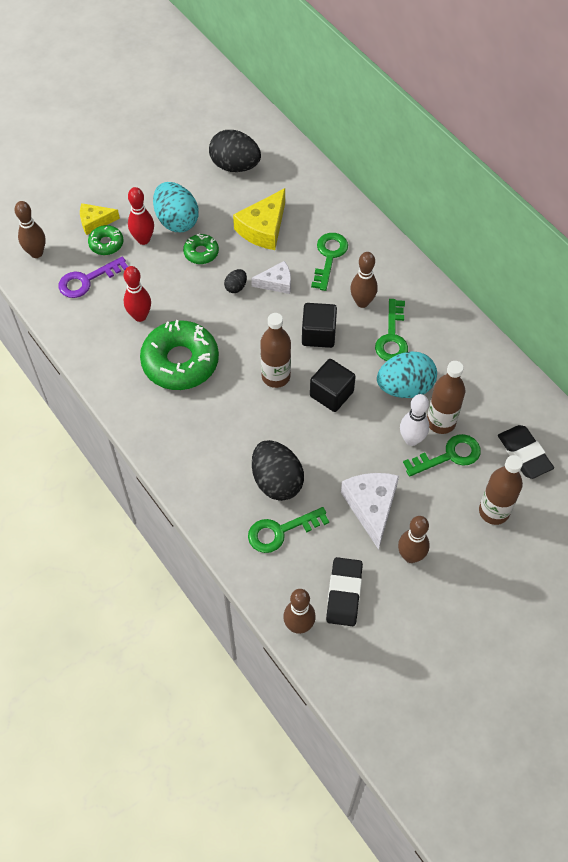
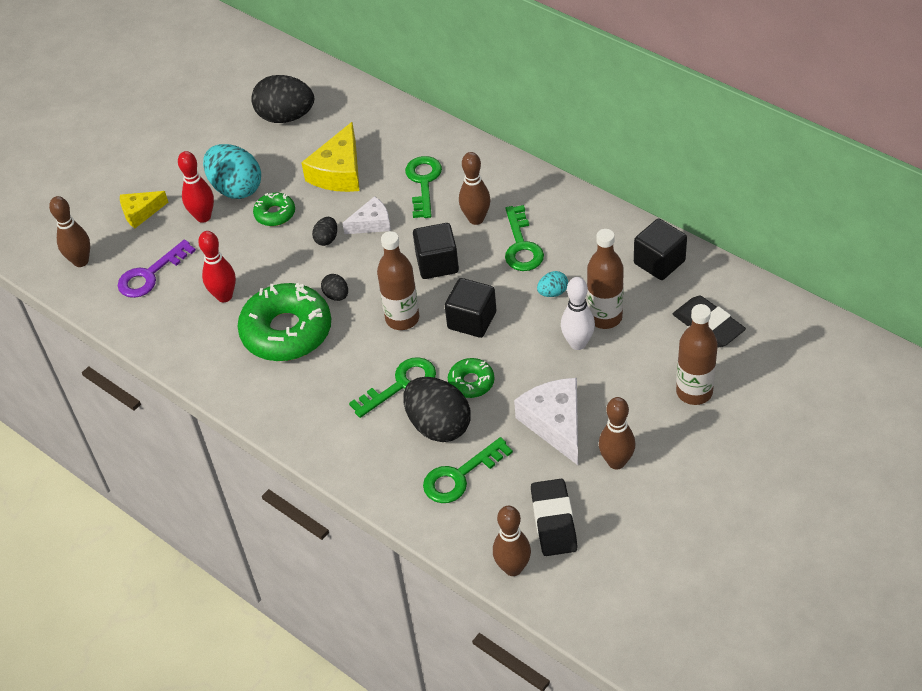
camera: 10 degrees left, 10 degrees down
(106, 243) = (161, 231): green donut -> green donut (471, 382)
(229, 340) = (336, 295): none -> black egg
(405, 387) = (553, 292): turquoise egg -> turquoise egg, size x0.47
(449, 455) = (625, 349): green key -> green key (401, 385)
(501, 384) = (659, 262): none -> black cube

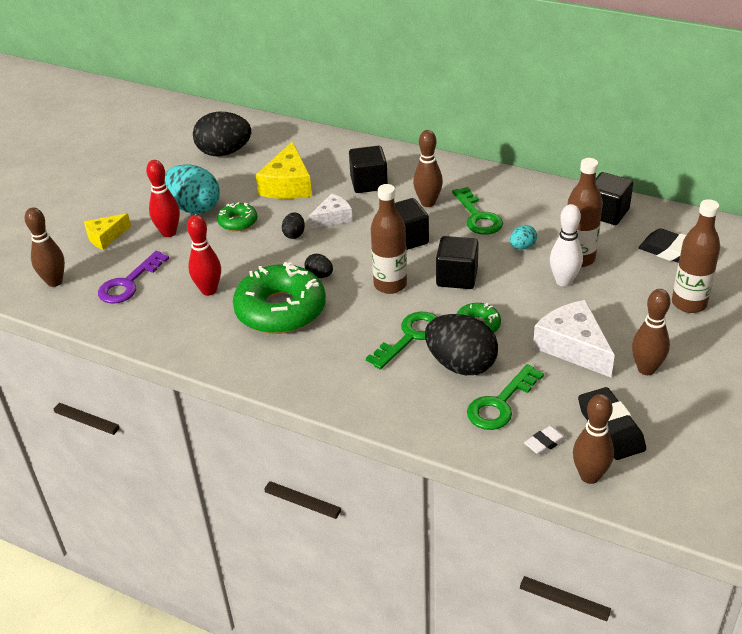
camera: 15 degrees left, 10 degrees down
(423, 182) = (369, 183): green key -> black cube
(485, 525) = (545, 443): none -> white eraser

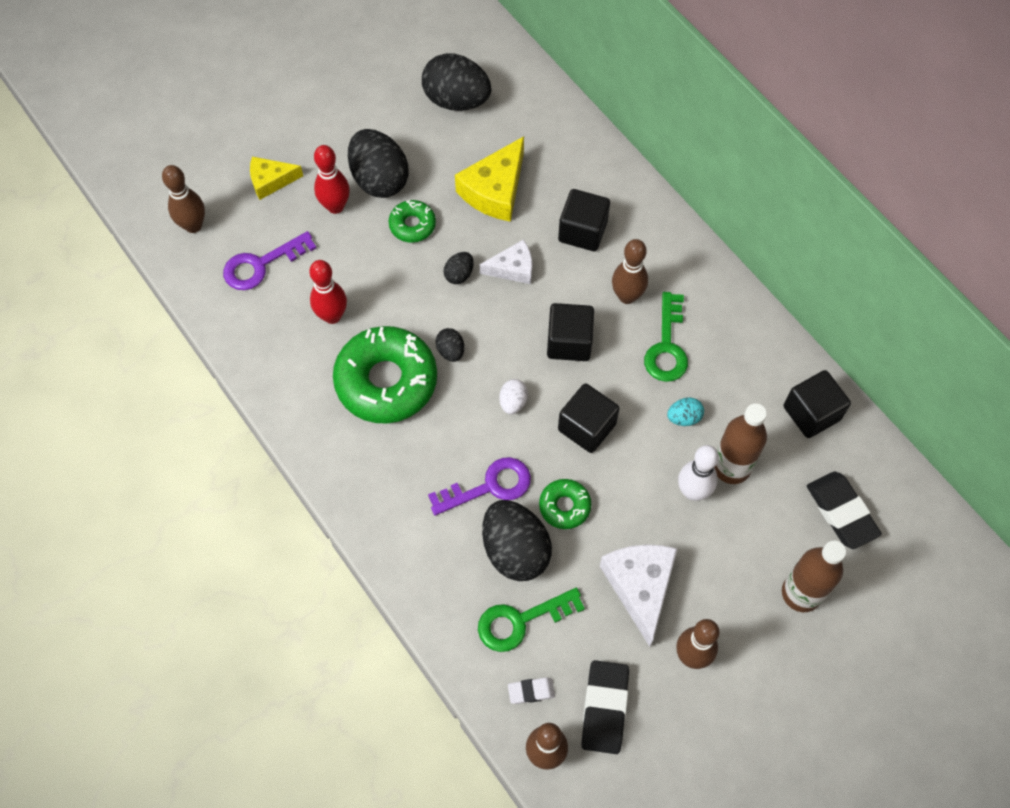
camera: 25 degrees right, 25 degrees up
(194, 208) = (379, 179): turquoise egg -> black egg
(390, 285) = (513, 402): brown bottle -> white egg
(410, 337) = (489, 486): green key -> purple key

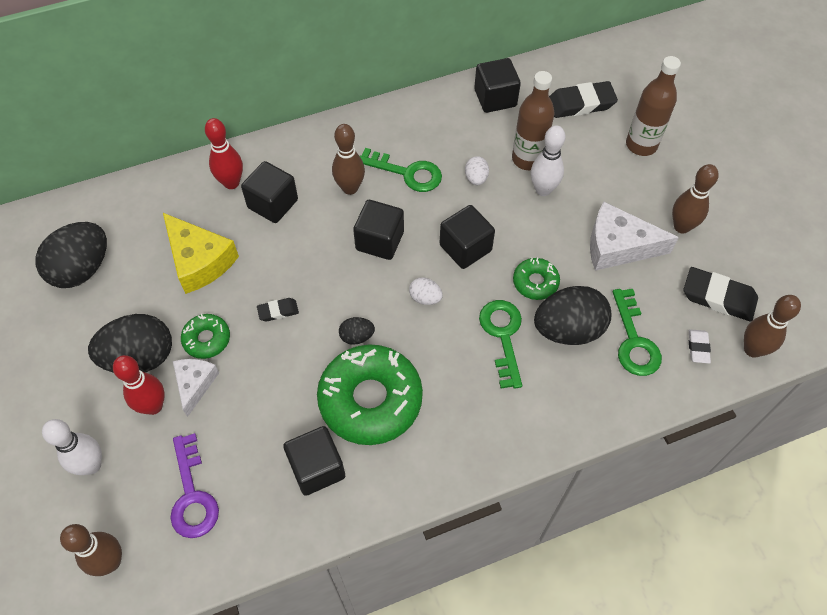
camera: 75 degrees left, 5 degrees down
(271, 181) = (91, 465): yellow cheese -> white bowling pin
(308, 354) = (317, 468): none -> black cube
(332, 316) = (281, 435): red bowling pin -> red bowling pin (231, 183)
(459, 274) = (278, 311): black egg -> black eraser
(489, 486) = (502, 336): purple key -> green key
(512, 268) = (289, 266): white cheese -> white cheese (195, 384)
(684, 417) = (476, 178): turquoise egg -> white egg

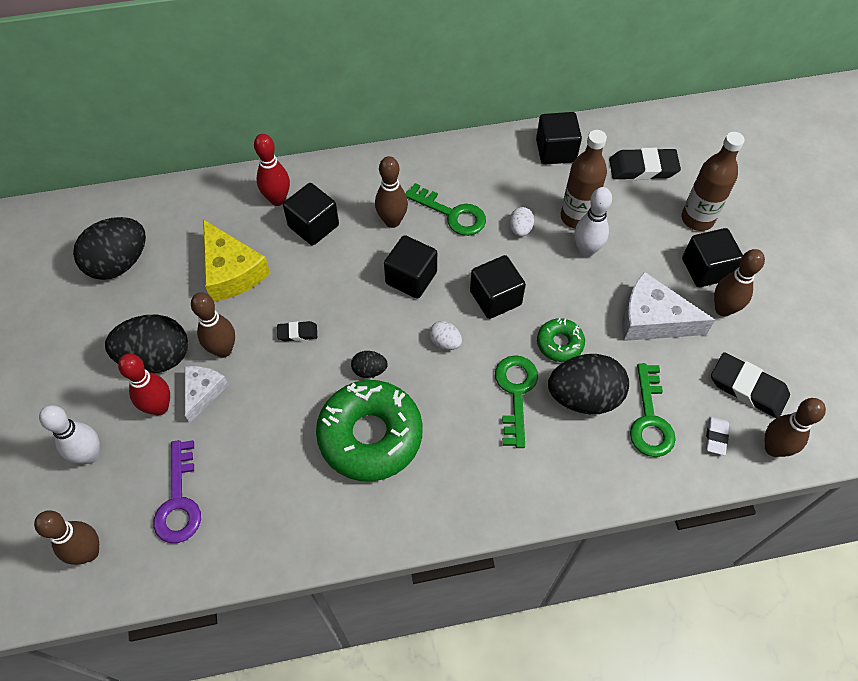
camera: 10 degrees right, 0 degrees up
(207, 339) = (223, 350): green donut -> brown bowling pin
(317, 468) = (304, 495): black cube -> black cube (706, 269)

